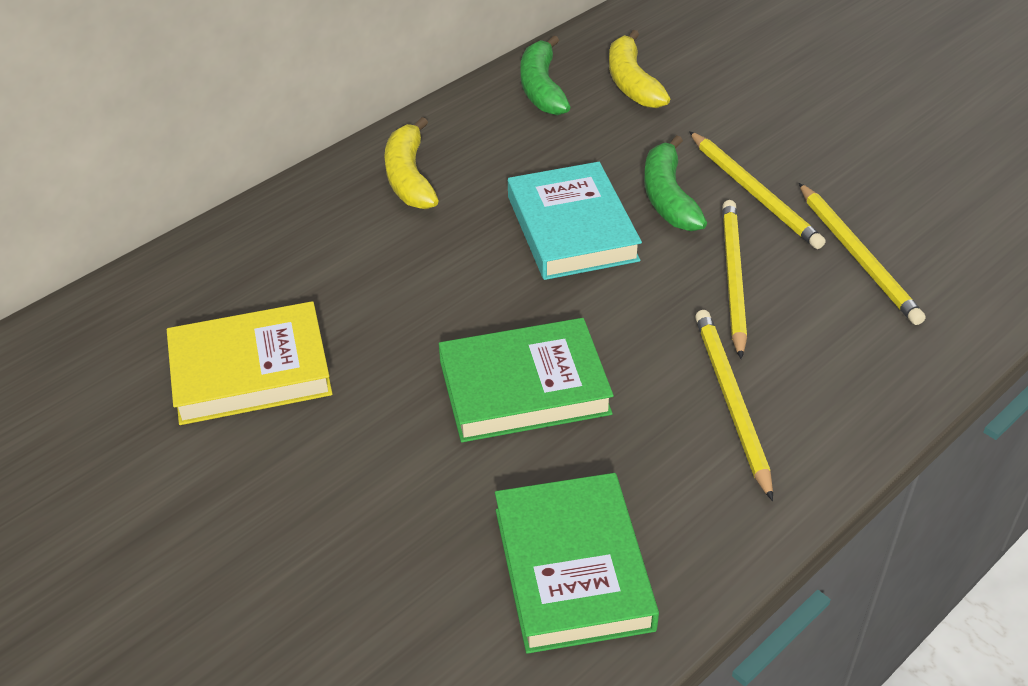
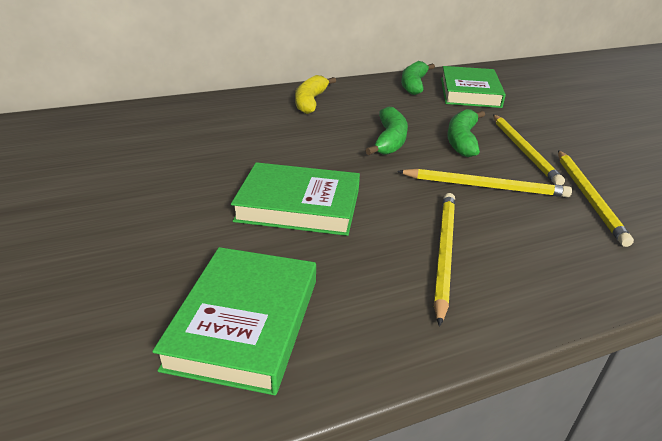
camera: 20 degrees right, 10 degrees down
(250, 371) = (145, 156): yellow book -> none
(572, 228) = (390, 140): turquoise book -> green banana
(632, 83) = (469, 92): yellow banana -> green book
(733, 278) = (485, 186): yellow pencil -> yellow pencil turned 75 degrees clockwise

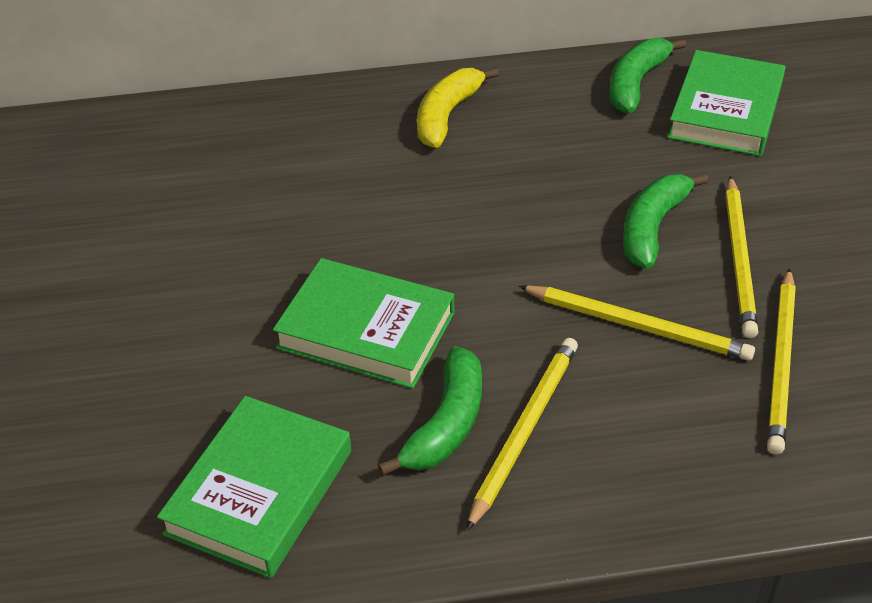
camera: 15 degrees right, 10 degrees up
(390, 140) = (539, 217): green banana -> green banana (446, 424)

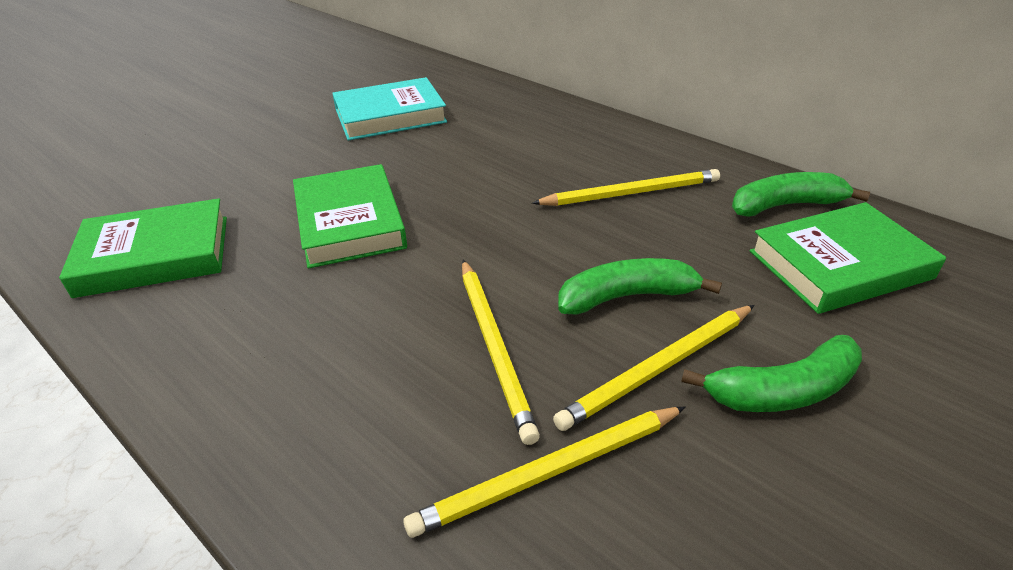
camera: 50 degrees right, 5 degrees down
(183, 211) = (390, 116): none -> turquoise book
(446, 424) = (282, 301): green banana -> green banana (783, 391)
(447, 116) = (608, 150): yellow banana -> none
(524, 430) = (306, 343): yellow pencil -> yellow pencil (631, 193)

